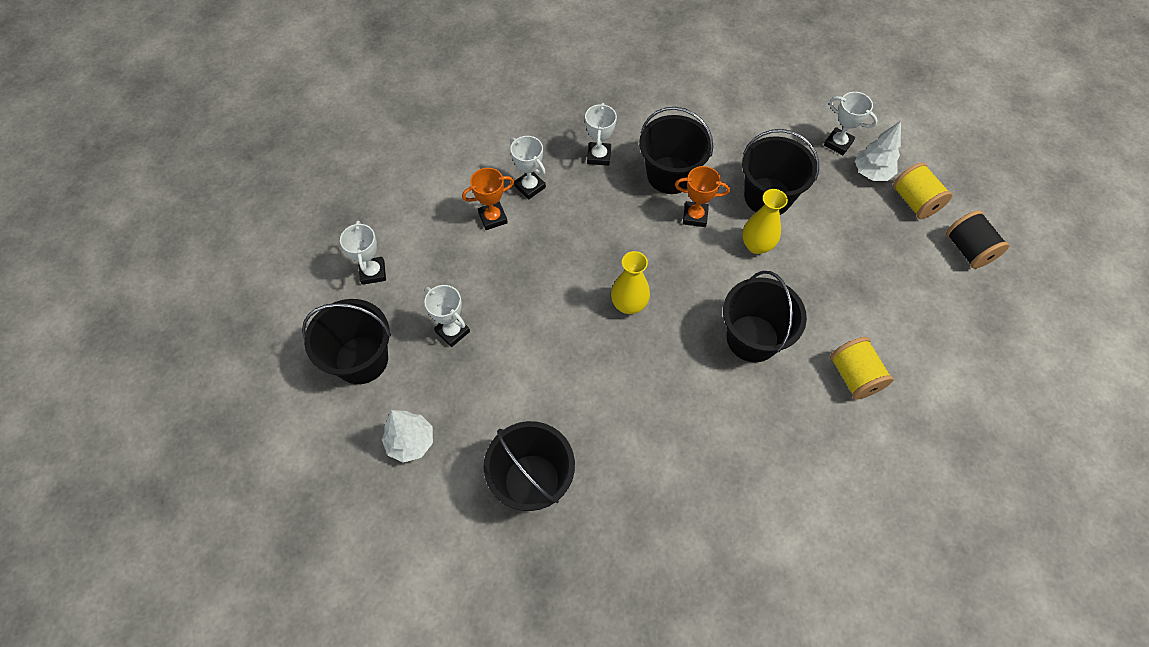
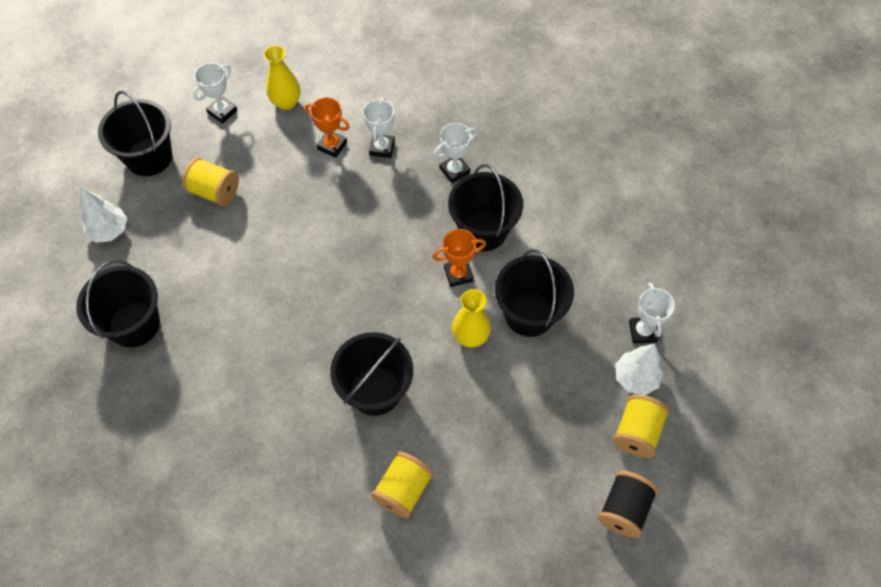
camera: 50 degrees right, 0 degrees up
(452, 331) = (214, 192): white trophy -> yellow spool
(628, 304) = (332, 284): yellow vase -> yellow vase (286, 102)
(695, 216) = (458, 274): orange trophy -> orange trophy turned 75 degrees counterclockwise

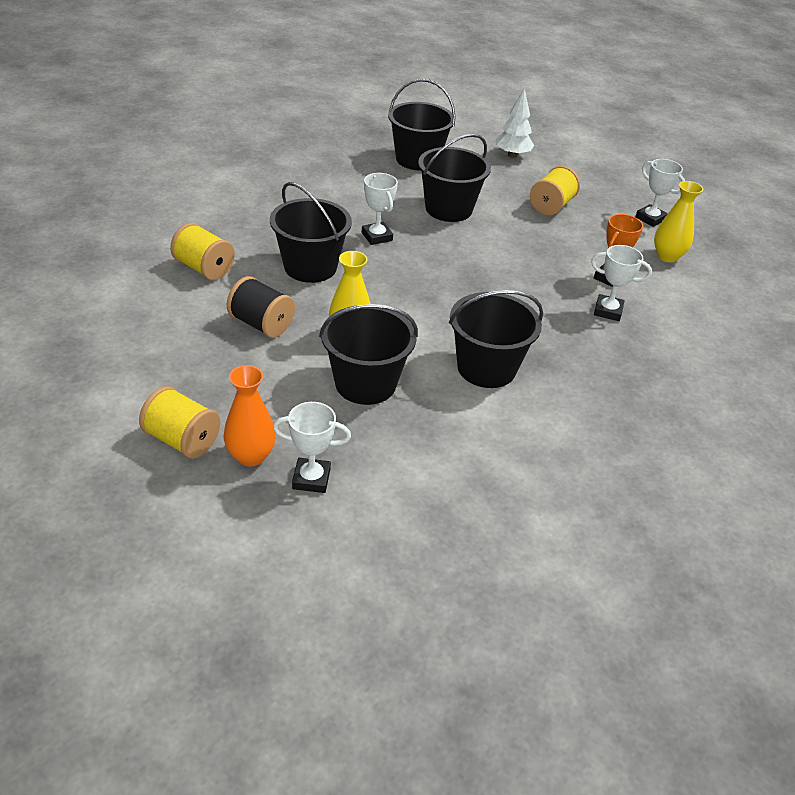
camera: 95 degrees right, 20 degrees down
(149, 157) = (592, 178): black bucket -> black bucket (448, 209)
(454, 171) = (575, 360): white trophy -> white trophy (377, 236)
(458, 274) = (430, 339): orange trophy -> none
(624, 509) = (101, 408): black spool -> black spool (261, 324)
(635, 378) = (251, 456): white tree -> orange vase

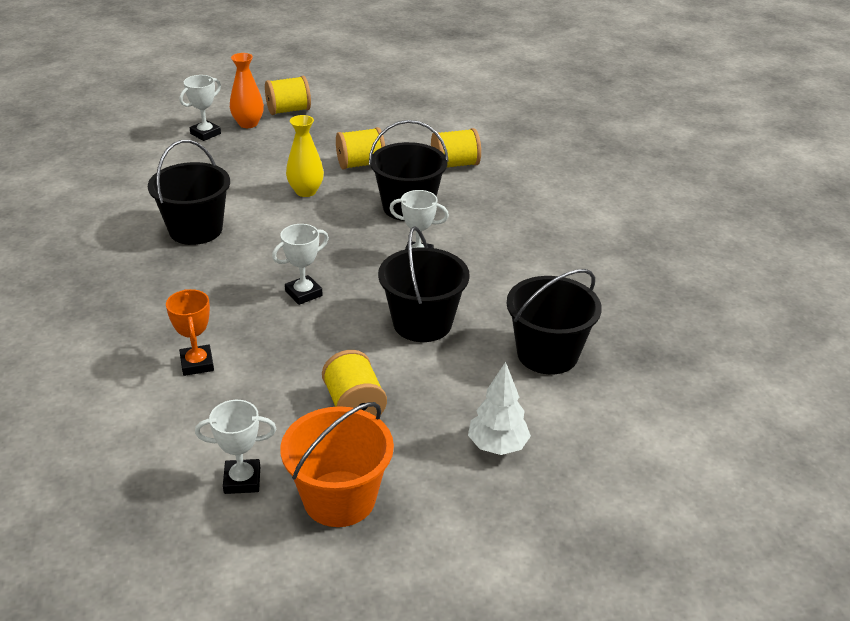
camera: 130 degrees right, 5 degrees down
(261, 324) = (361, 164): black spool -> yellow spool
(365, 383) = (251, 178): black bucket -> none
(608, 311) = (162, 330): white trophy -> white trophy (303, 293)
(613, 186) = (339, 498): none -> orange bucket
(667, 256) = (170, 436): yellow vase -> none

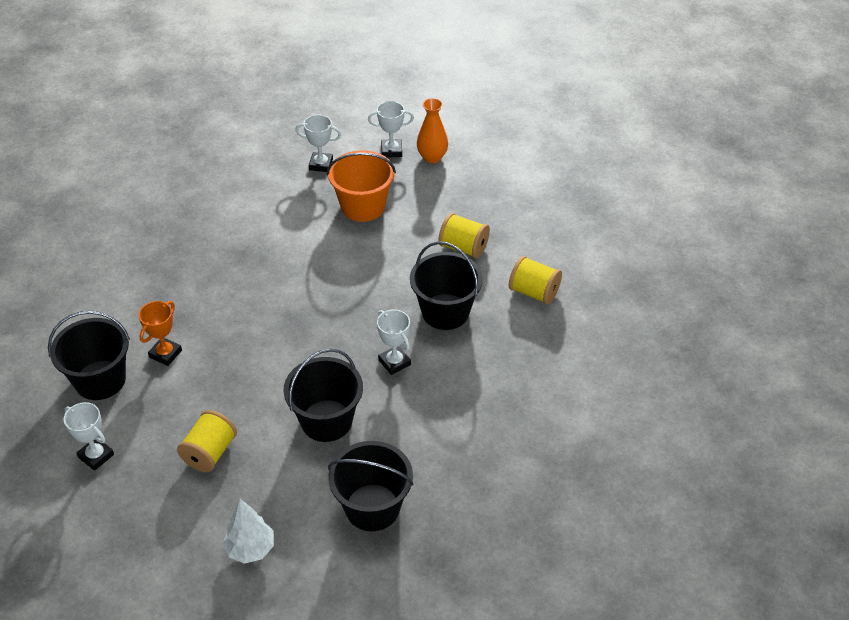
camera: 45 degrees right, 10 degrees up
(196, 230) = (285, 241): black bucket -> black bucket (100, 380)
(288, 110) = (477, 160): yellow spool -> none
(303, 293) = (285, 342): white trophy -> white trophy (321, 164)
(306, 191) = (393, 250): yellow vase -> none
(339, 498) = (126, 510): orange bucket -> orange bucket (363, 206)

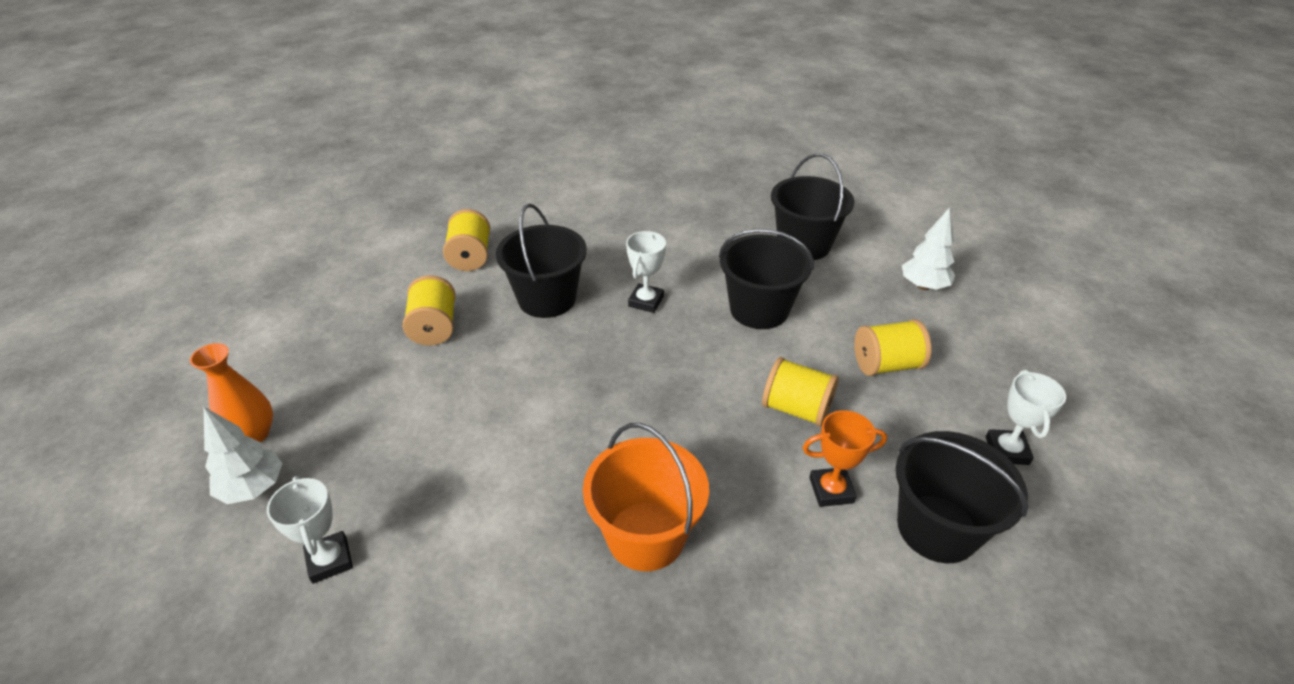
camera: 125 degrees left, 5 degrees down
(227, 378) = (796, 409): none -> yellow spool
(363, 206) = (409, 452): orange bucket -> orange bucket (646, 535)
(391, 151) = (253, 488): white trophy -> white tree

